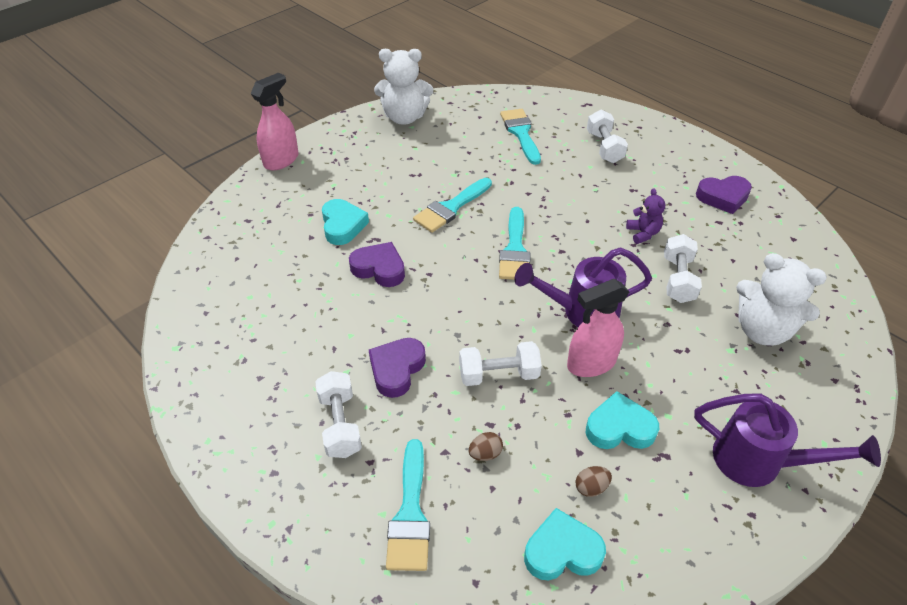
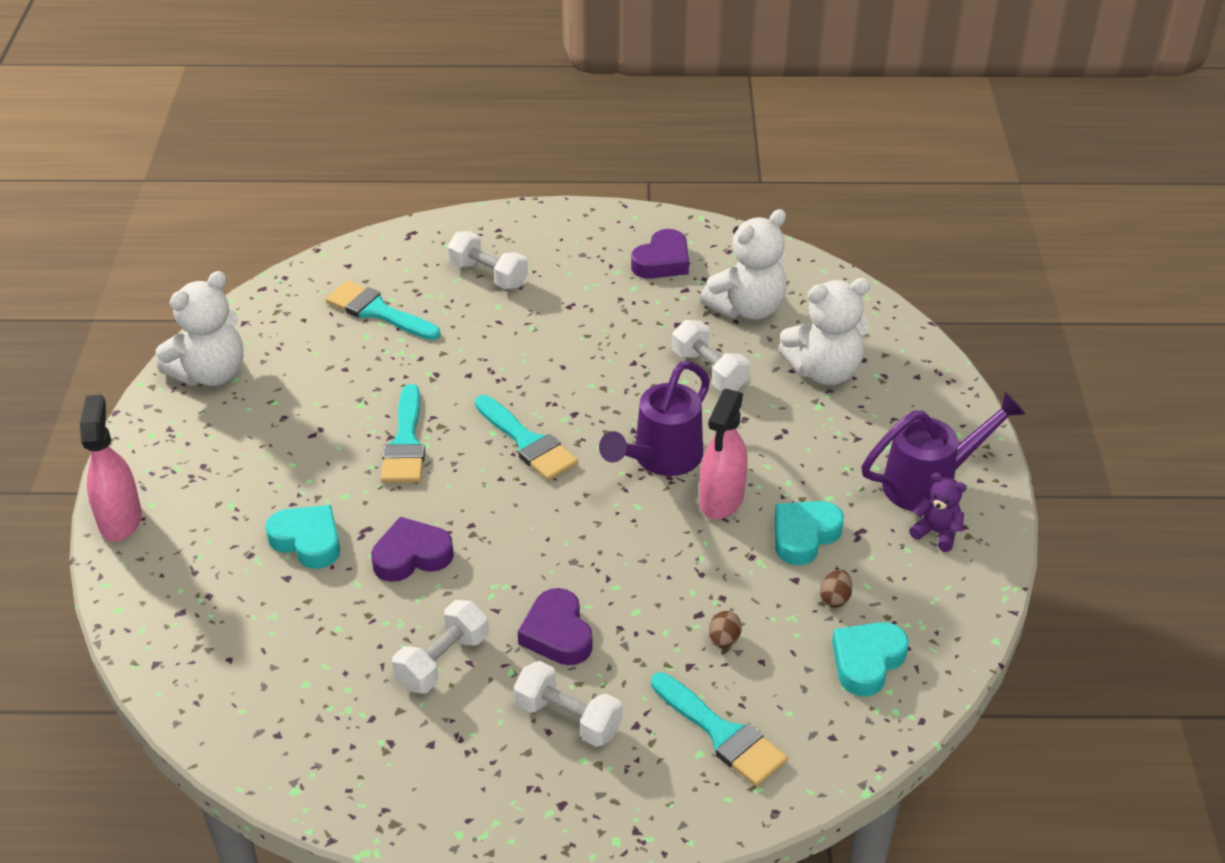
camera: 45 degrees left, 5 degrees down
(498, 374) = (655, 568): white dumbbell -> white dumbbell (442, 661)
(643, 233) = (630, 345): purple teddy bear -> purple teddy bear (936, 532)
(750, 257) = (747, 308): none -> white teddy bear

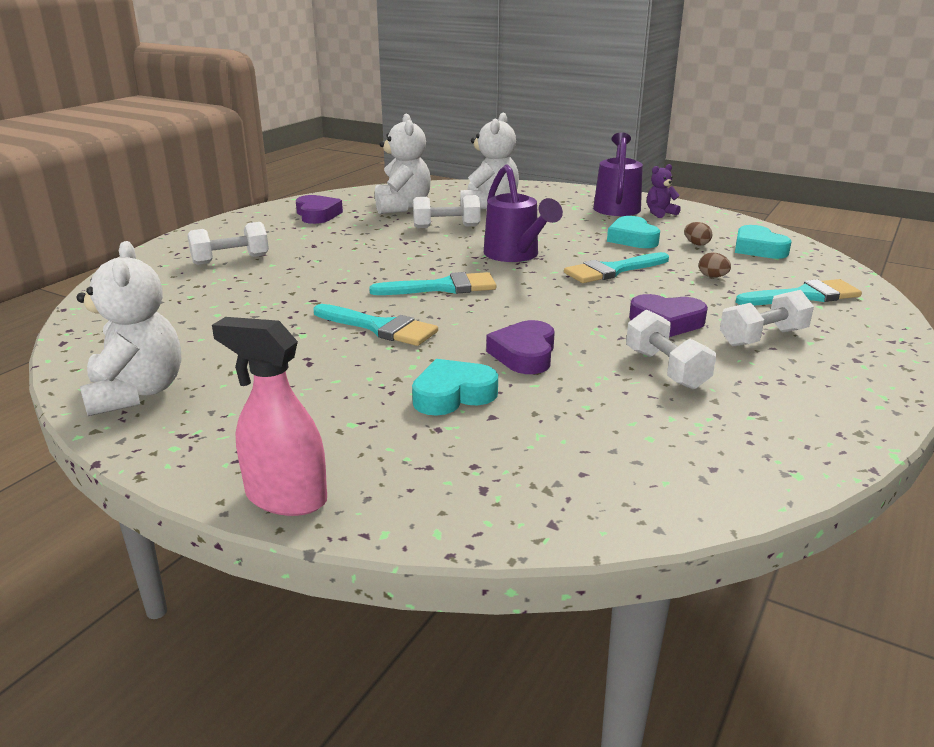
camera: 60 degrees left, 15 degrees down
(377, 311) = (195, 303): turquoise brush -> turquoise brush (612, 270)
(721, 500) = (575, 249): pink spray bottle -> none

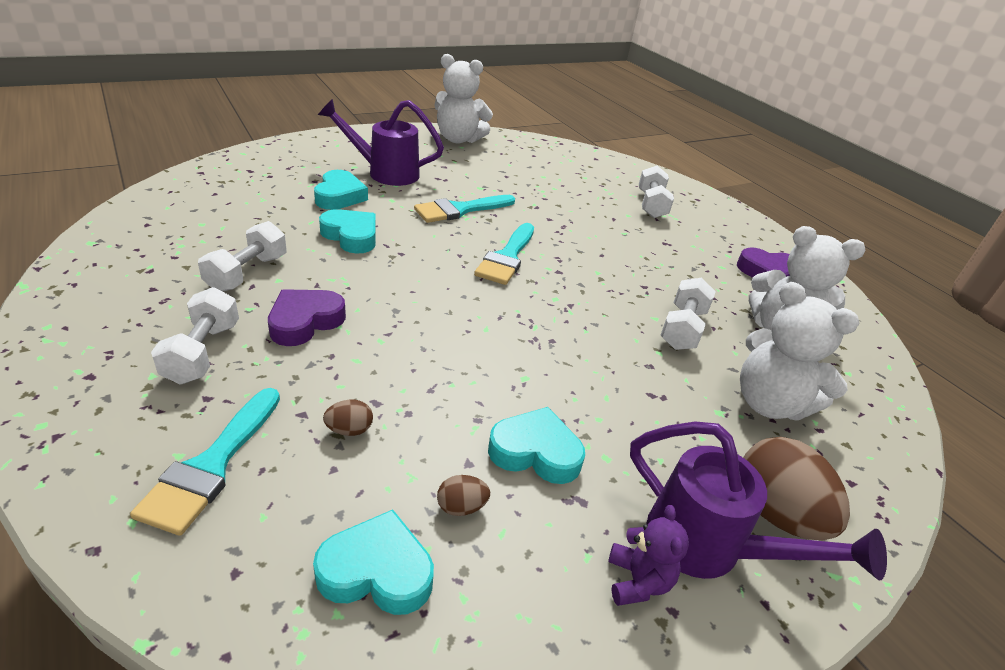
camera: 115 degrees right, 10 degrees up
(285, 498) = (318, 139): pink spray bottle -> none
(515, 256) = (551, 327): purple watering can -> purple watering can (384, 173)
(524, 354) = (351, 236): purple heart -> turquoise heart
(572, 199) = (776, 513): none -> brown egg
(612, 270) = (449, 365): turquoise brush -> none
(666, 369) = (247, 273): white dumbbell -> white dumbbell turned 75 degrees counterclockwise

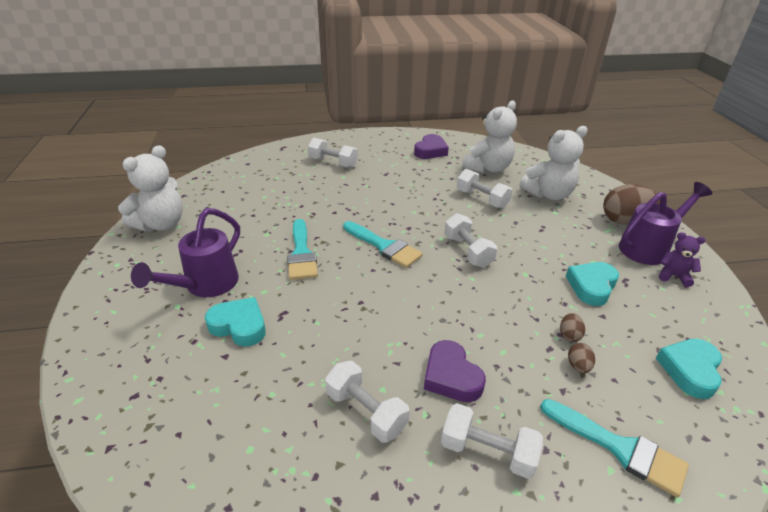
camera: 65 degrees left, 0 degrees up
(351, 236) = (321, 328): turquoise heart -> none
(461, 507) = (637, 326): brown egg -> brown egg (569, 335)
(541, 322) = (468, 251): none -> white dumbbell

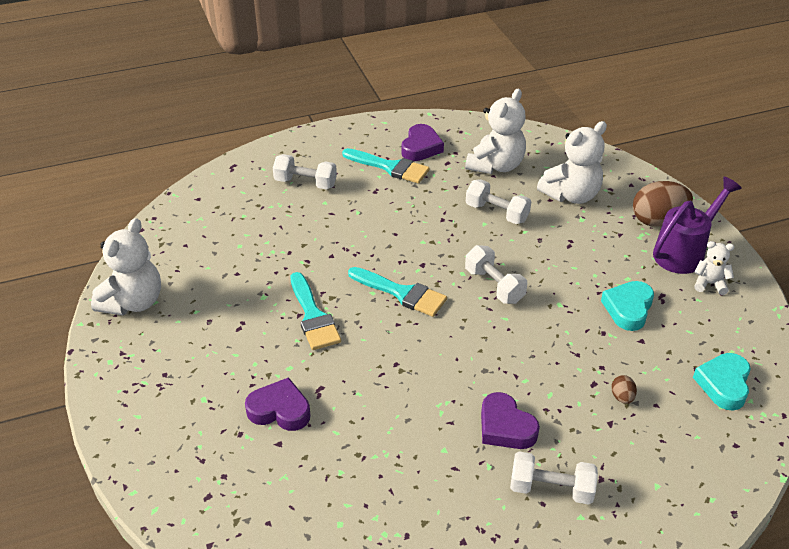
camera: 10 degrees left, 5 degrees up
(205, 286) = (223, 372): purple watering can -> none
(239, 326) = (280, 410): turquoise heart -> purple heart
(366, 412) = (434, 473): white dumbbell -> none
(569, 335) = (611, 367): brown egg -> none
(620, 448) = (663, 466): turquoise brush -> turquoise brush (390, 167)
(673, 276) = (709, 284): purple teddy bear -> white teddy bear

